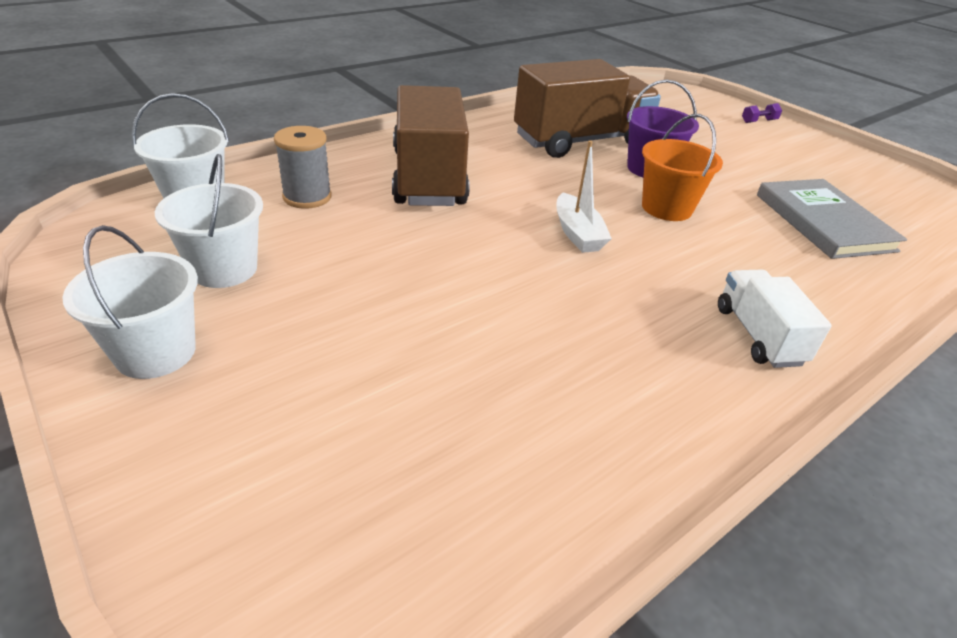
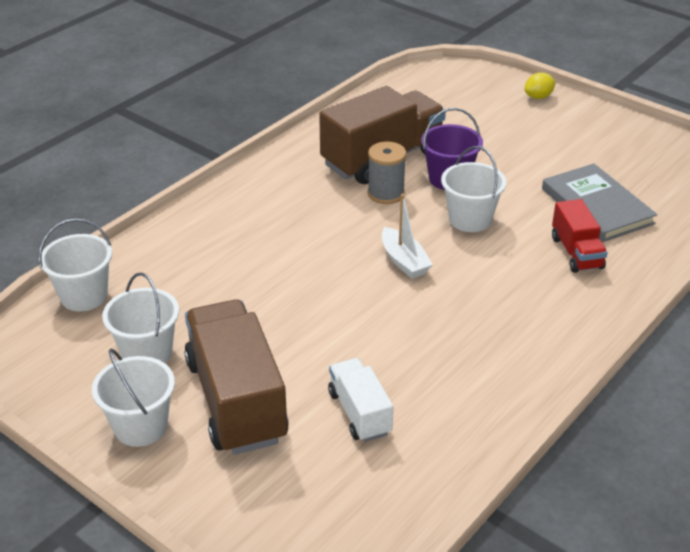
camera: 10 degrees left, 0 degrees up
(307, 197) = (173, 273): grey spool -> grey spool (386, 194)
(428, 177) = (264, 230): brown truck -> brown truck (236, 400)
(666, 208) = (470, 219): orange bucket -> white bucket
(758, 335) = (551, 321): white truck -> white truck (359, 413)
(759, 121) = (538, 97): purple dumbbell -> yellow lemon
(796, 263) = (576, 252): none -> red truck

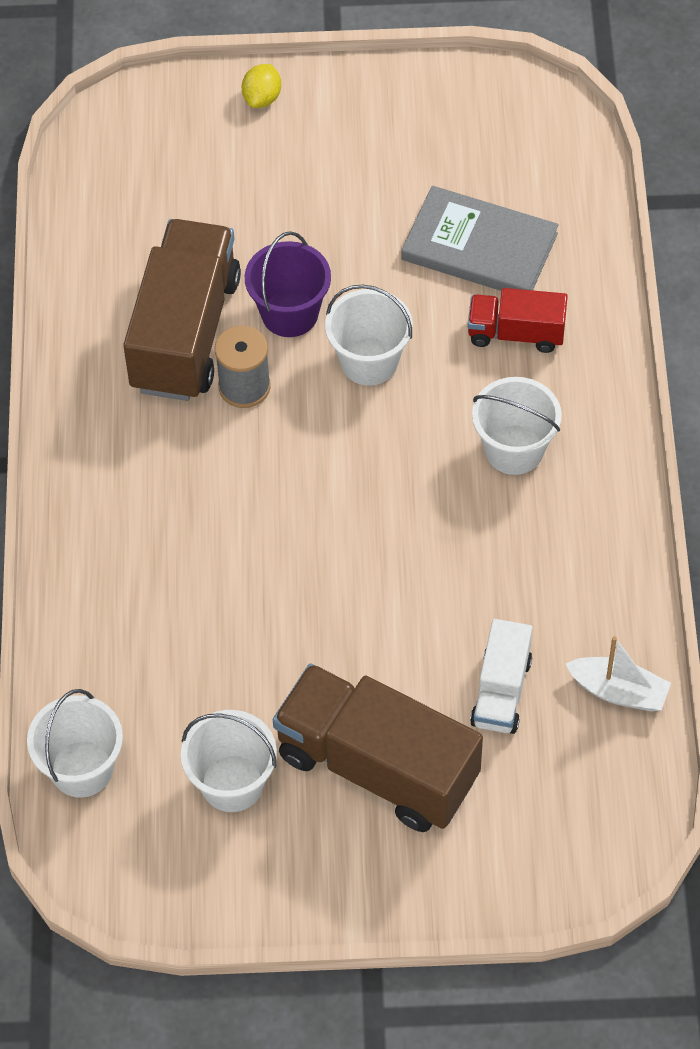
camera: 40 degrees left, 20 degrees up
(140, 426) = (322, 864): white bucket -> white bucket (514, 449)
(359, 413) = (501, 691): white truck -> white truck turned 105 degrees counterclockwise
(404, 261) = (359, 472): white boat -> white boat (618, 691)
(576, 252) = (516, 333): red truck -> red truck turned 150 degrees clockwise

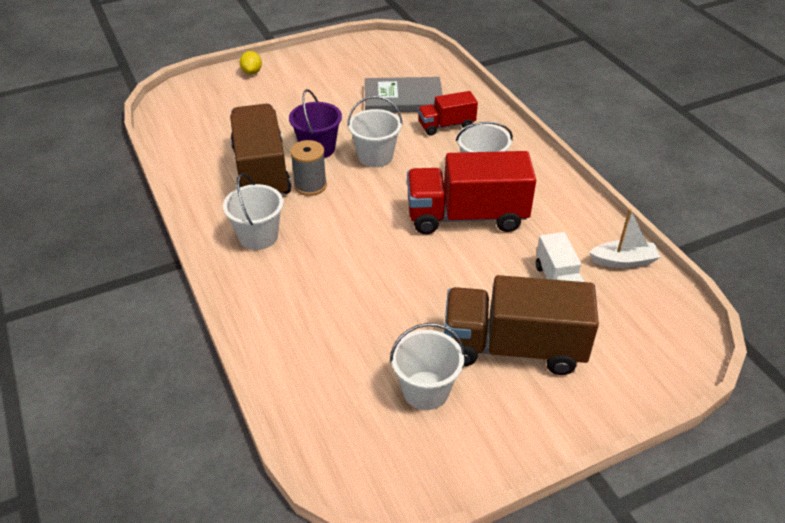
camera: 25 degrees left, 15 degrees down
(82, 769) = (315, 418): white bucket -> white bucket (258, 236)
(441, 529) = (466, 216): none -> red truck

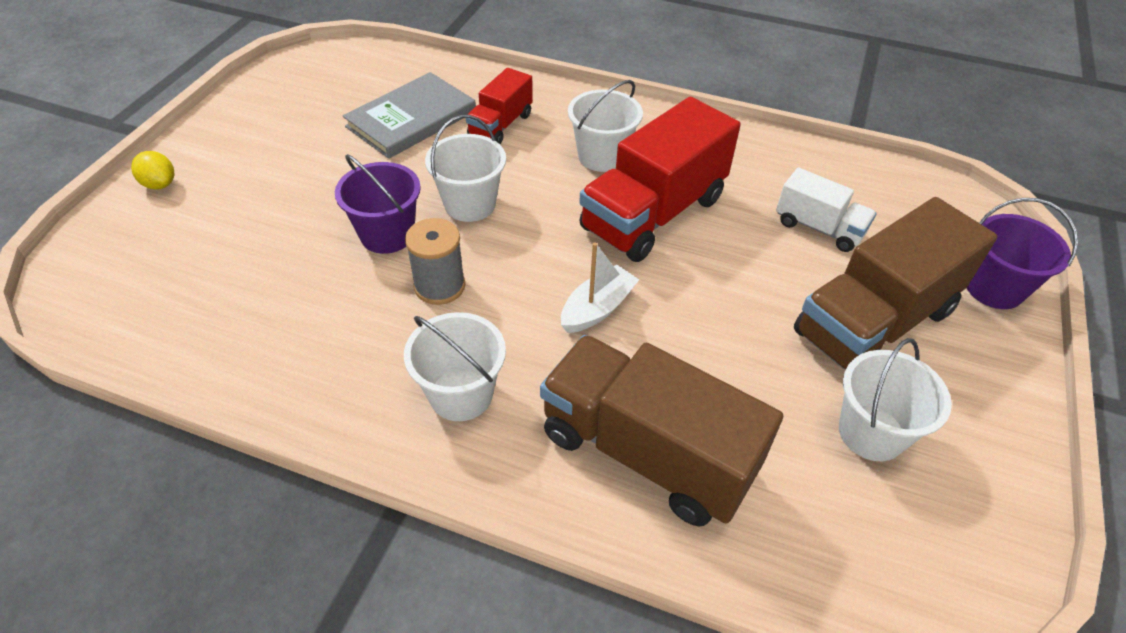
camera: 45 degrees left, 5 degrees up
(261, 172) = (352, 308): brown truck -> brown truck (647, 452)
(623, 261) = (836, 171): white boat -> white boat (597, 309)
(626, 385) = (994, 288): none -> purple bucket

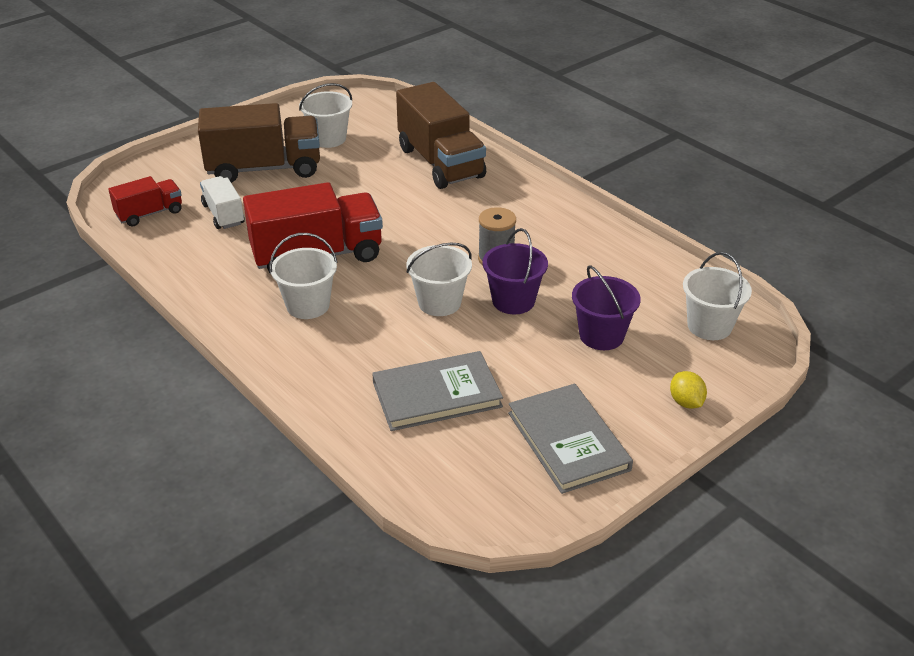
camera: 150 degrees left, 10 degrees down
(273, 119) = (568, 441): none -> grey book
(461, 394) = (517, 207): white bucket -> white bucket (709, 326)
(500, 125) = (363, 360): red truck -> red truck (149, 214)
(597, 309) = (409, 219): white boat -> none
(994, 288) = (177, 161): purple bucket -> purple bucket (601, 336)

